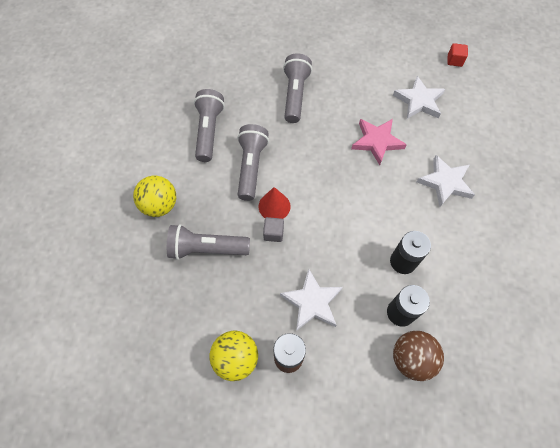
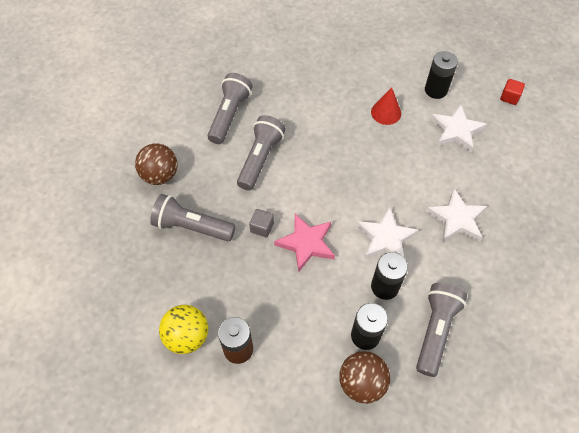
camera: 15 degrees right, 5 degrees down
(160, 205) = (160, 175): yellow ball -> brown ball
(274, 206) = (271, 202): red cone -> red cone (386, 112)
(295, 95) = (327, 98): grey flashlight -> grey flashlight (435, 331)
(312, 302) = (279, 302): white star -> white star (385, 238)
(377, 142) = (397, 162): pink star -> pink star (306, 243)
(389, 67) = (436, 90): none -> black battery

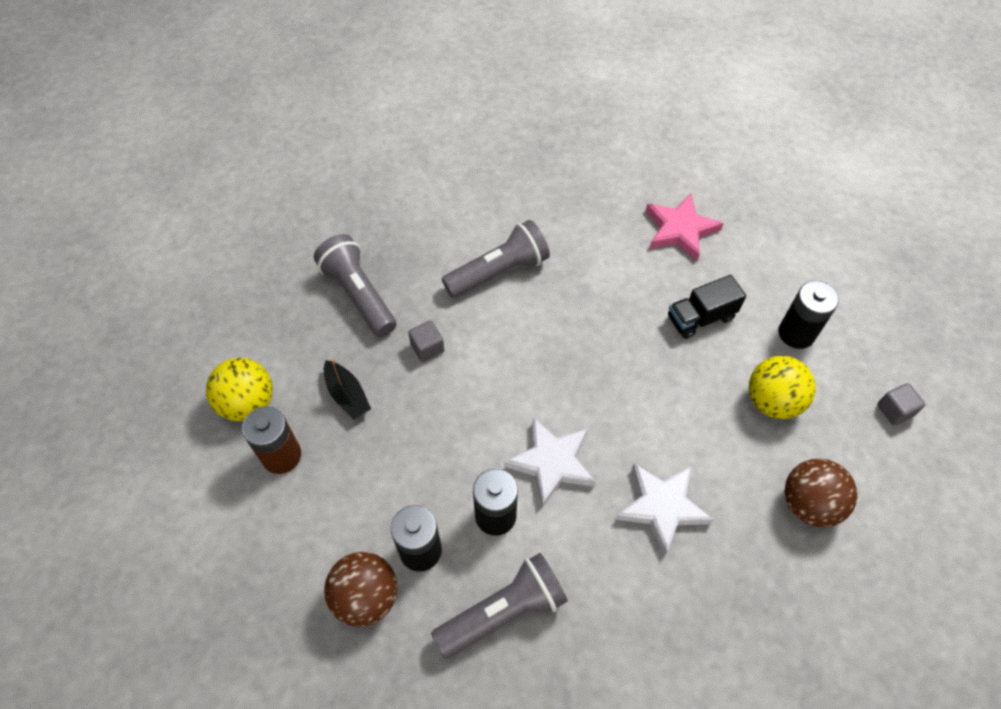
camera: 40 degrees right, 0 degrees up
(160, 175) = (379, 219): brown ball -> brown ball (809, 504)
(229, 115) = (512, 201): grey flashlight -> none
(242, 287) = (347, 395): none -> black boat
(306, 243) = (457, 400): pink star -> pink star (680, 230)
(386, 112) = (700, 318): red cone -> black truck
(456, 131) = (772, 401): white star -> yellow ball
(509, 97) = (894, 410): red cube -> grey cube

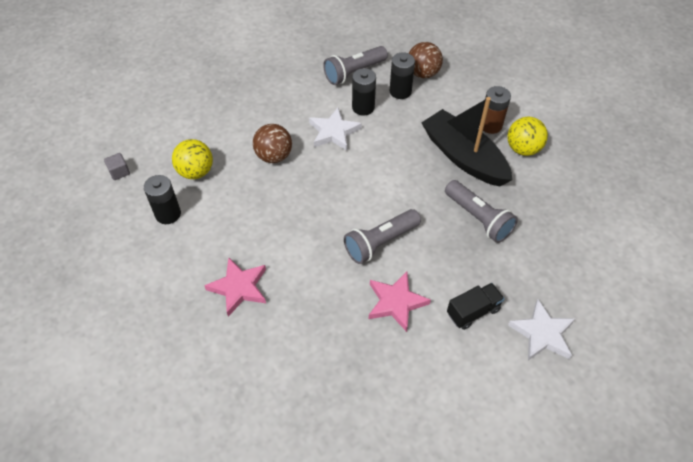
camera: 175 degrees right, 5 degrees down
(347, 395) = (464, 157): black boat -> black boat, size x2.35
(427, 348) = (421, 187): grey cube -> none
(490, 201) = (396, 302): none -> pink star
(662, 507) = (271, 117): white star -> white star (542, 333)
(700, 318) = (233, 220): black truck -> black truck (473, 311)
(809, 504) = (189, 123): brown ball -> brown ball (274, 156)

